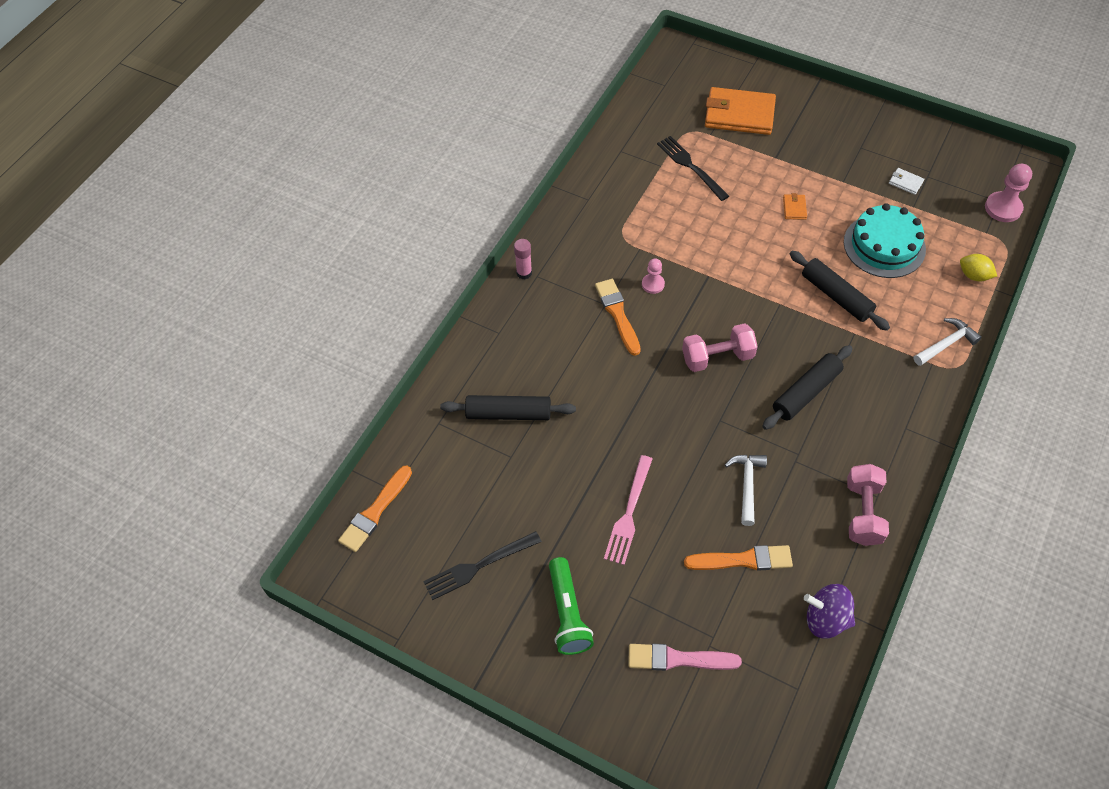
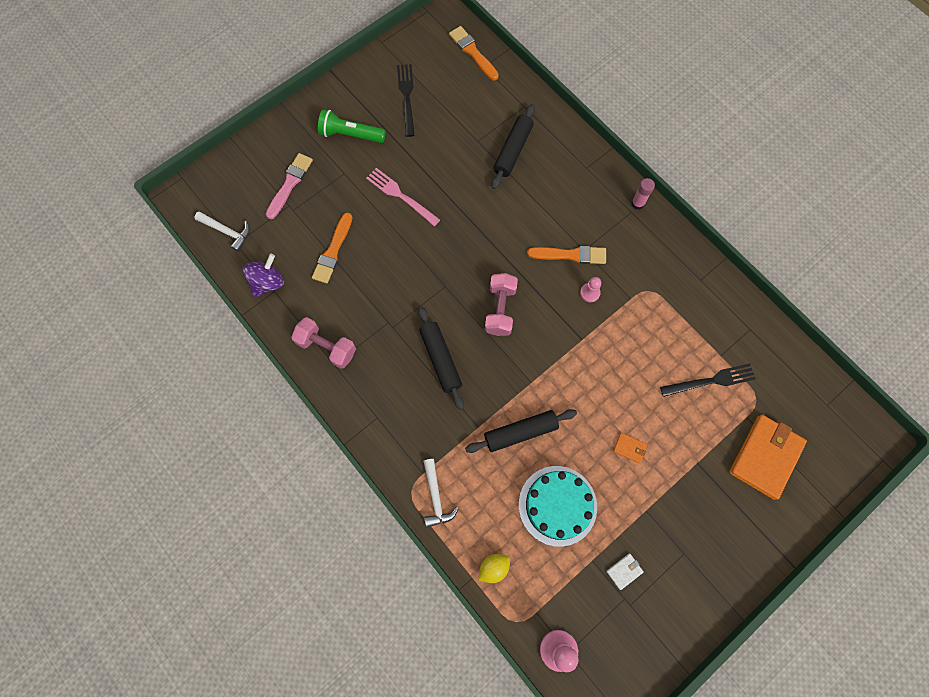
camera: 110 degrees right, 15 degrees up
(747, 485) = (385, 280): white hammer -> white hammer (227, 231)

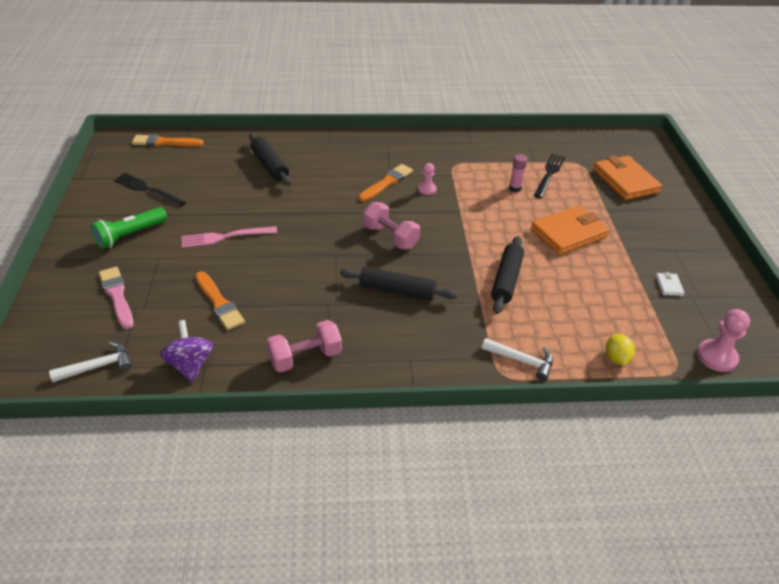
camera: 55 degrees left, 30 degrees down
(557, 505) = (587, 292): turquoise cake -> none
(629, 448) = (569, 233): orange wallet -> orange wallet, size x2.40
(637, 203) = (384, 137): pink glue stick -> pink glue stick (515, 188)

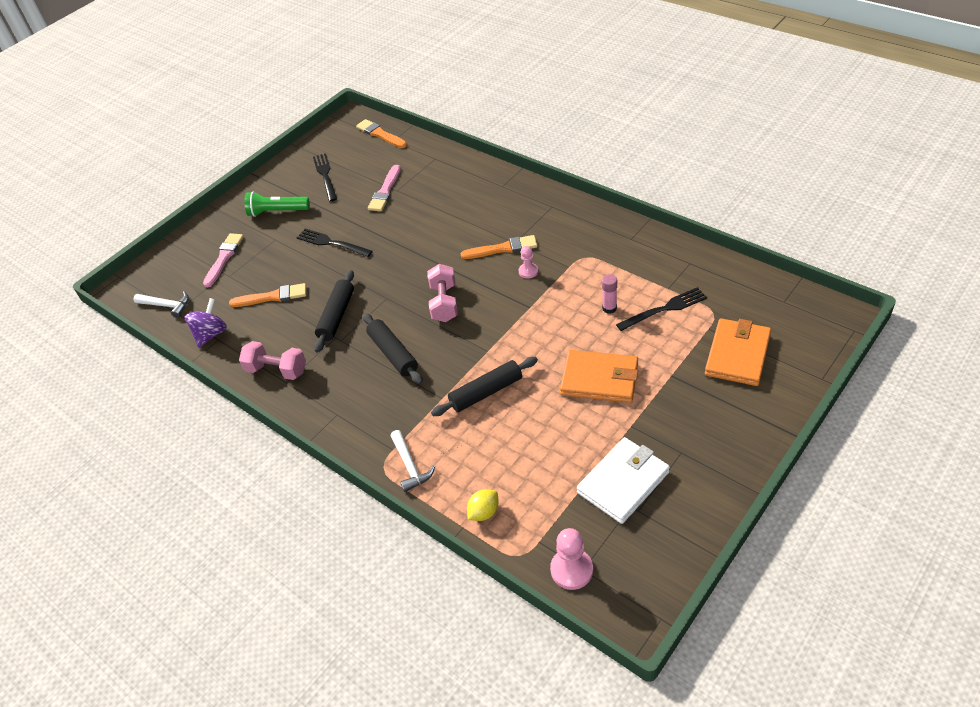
camera: 50 degrees right, 5 degrees up
(219, 303) = (272, 297): orange brush -> orange brush turned 105 degrees counterclockwise
(225, 237) = (331, 243): pink fork -> black fork
(227, 181) = (385, 191): none -> pink brush
(269, 165) = (431, 189): black rolling pin -> black rolling pin (336, 316)
(669, 285) = (623, 482): white wallet -> white wallet, size x2.40

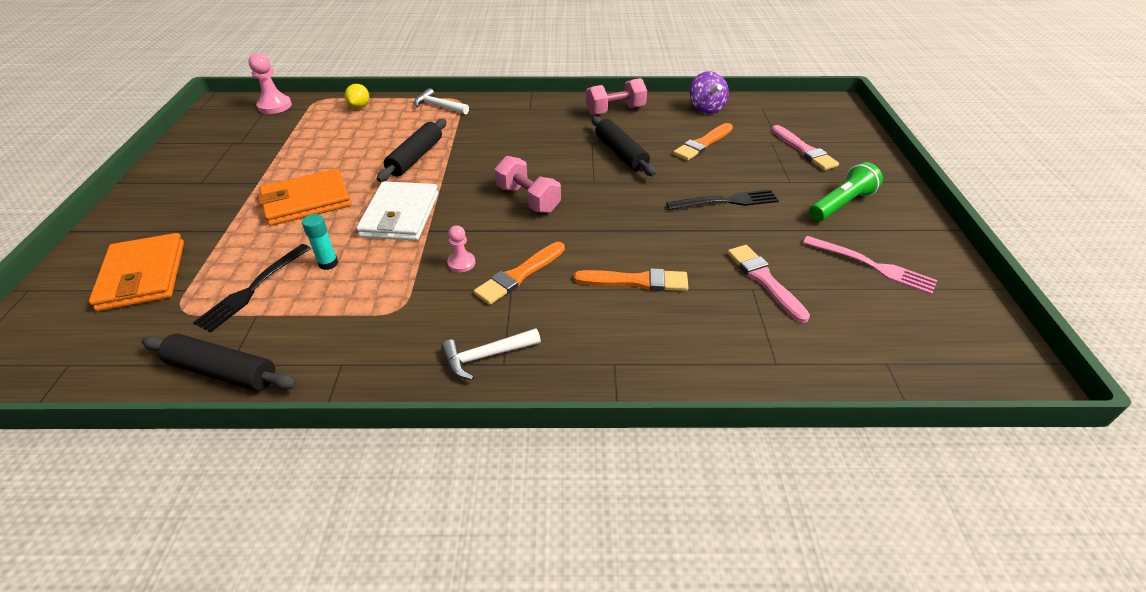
camera: 135 degrees right, 5 degrees down
(166, 305) = (778, 108): white hammer -> white hammer (486, 356)
(325, 175) = (873, 266): black fork -> pink fork
(380, 134) = (924, 366): orange brush -> orange brush (636, 281)
(393, 353) = (531, 150): black rolling pin -> black rolling pin (223, 372)
(609, 308) = (328, 263): pink glue stick -> turquoise glue stick
(623, 482) = (251, 151): white wallet -> white wallet (400, 215)

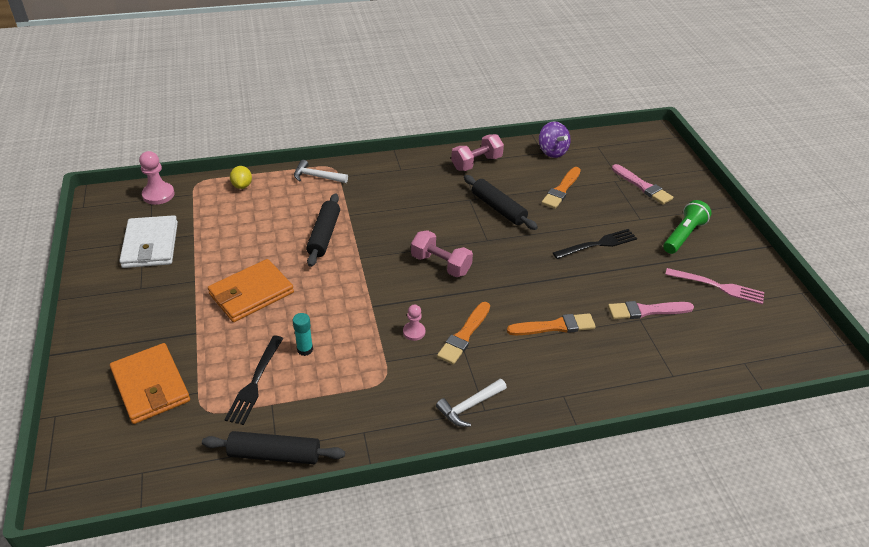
camera: 15 degrees left, 0 degrees up
(400, 215) = (341, 295): white wallet -> white wallet (150, 245)
(764, 280) = (646, 311): pink brush -> pink brush turned 60 degrees counterclockwise

